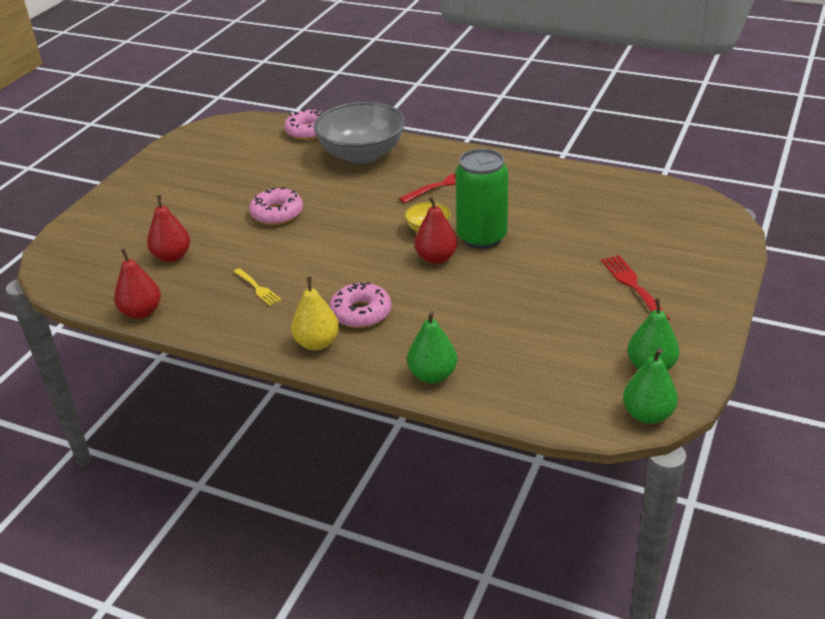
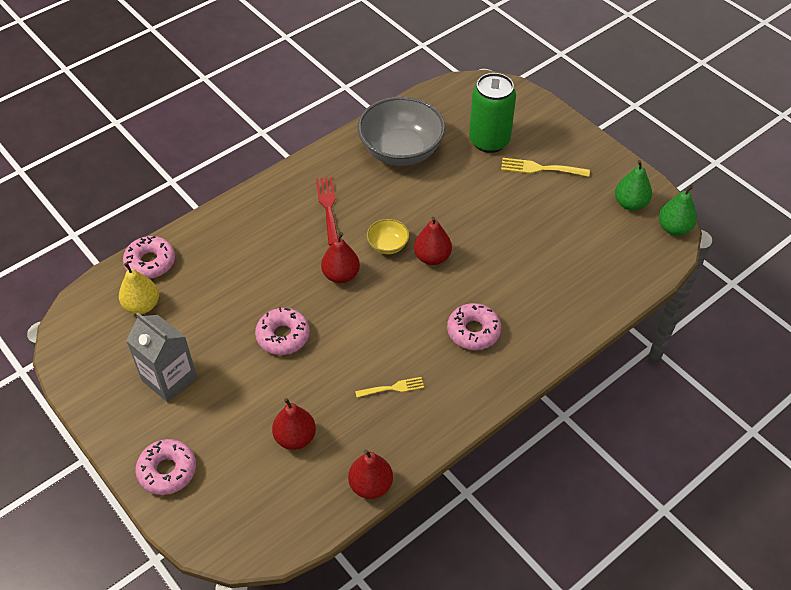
camera: 65 degrees left, 15 degrees up
(109, 211) = (167, 471): none -> pink donut
(197, 180) = (169, 379): none -> grey carton
(317, 343) = (495, 373): yellow pear -> yellow pear (142, 305)
(362, 154) = (231, 241): grey bowl -> grey bowl (401, 151)
(369, 217) = (341, 275): none -> red pear
(432, 375) = (574, 318): green pear -> none
(482, 237) = (424, 219): green can -> green can (489, 141)
(632, 285) = (540, 168): red fork -> yellow fork

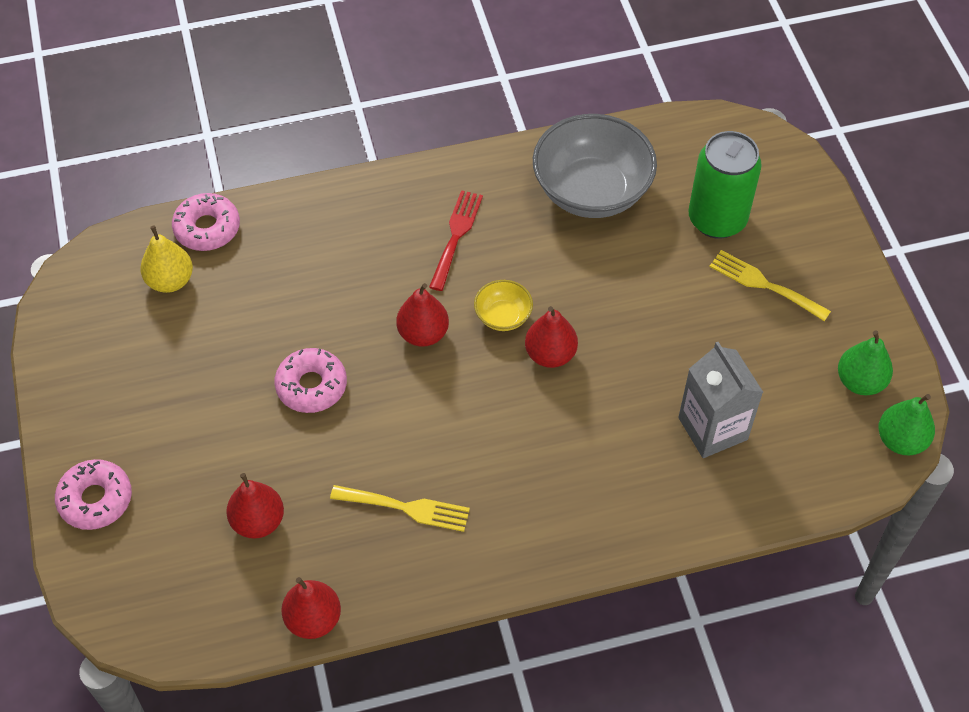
camera: 25 degrees right, 5 degrees up
(169, 379) = (154, 386): grey carton -> grey carton (712, 428)
(393, 388) = (406, 508): yellow fork -> yellow fork, size x1.51
(473, 331) = (547, 475): pink donut -> none

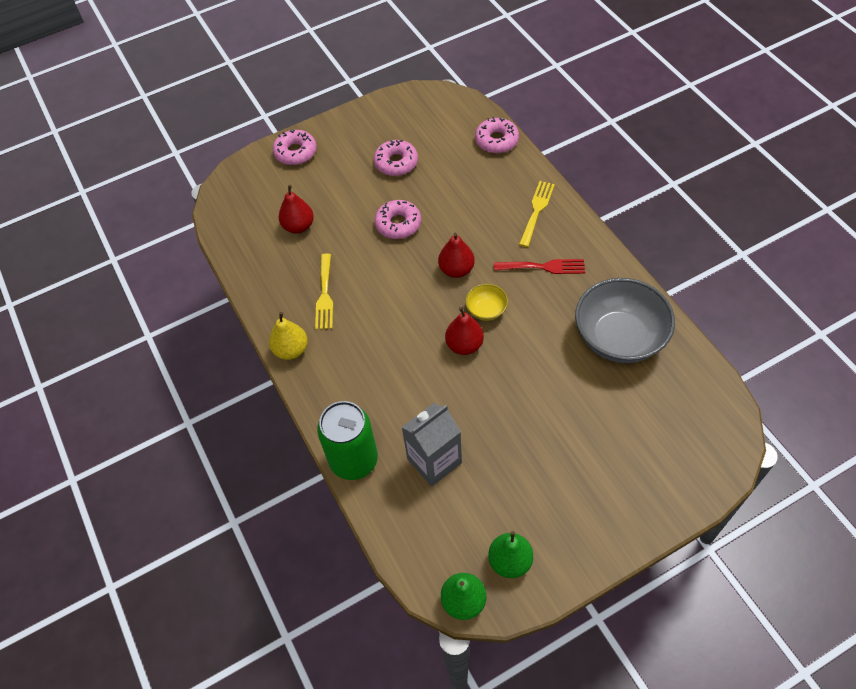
camera: 80 degrees right, 0 degrees up
(170, 281) = (451, 136): yellow pear -> yellow pear (291, 350)
(189, 363) = (396, 163): none -> pink donut
(313, 619) = (241, 270): red pear -> none
(717, 219) = (629, 428): green can -> green can (354, 460)
(764, 284) = (579, 473): yellow fork -> yellow fork (536, 210)

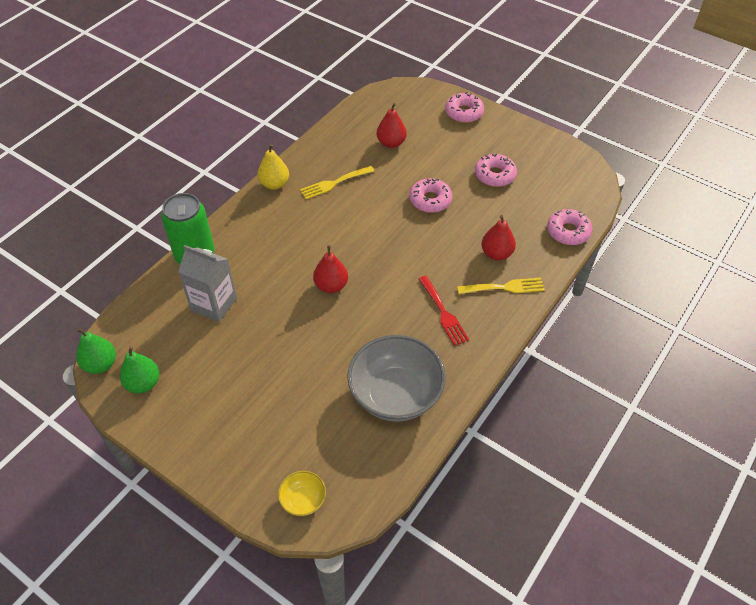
camera: 60 degrees right, 5 degrees down
(456, 270) = (405, 254): red pear -> red pear (496, 254)
(486, 310) = (374, 288): yellow bowl -> yellow bowl (303, 500)

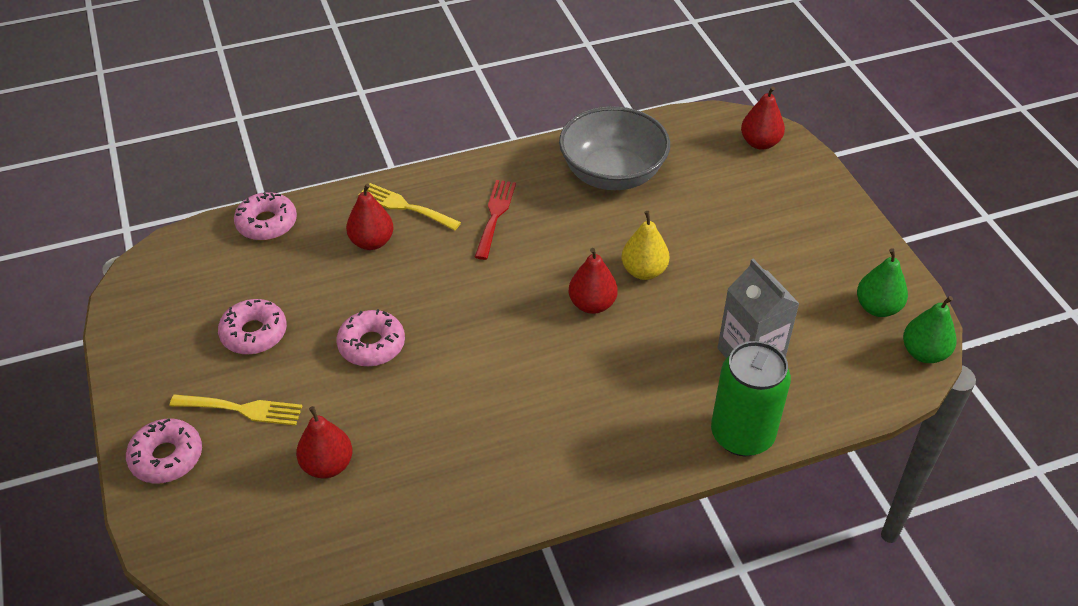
camera: 145 degrees left, 5 degrees down
(274, 184) = (557, 492): yellow pear -> yellow pear (644, 271)
(303, 500) = (760, 143): yellow bowl -> red pear
(334, 183) = (471, 443): yellow fork -> yellow fork (242, 409)

